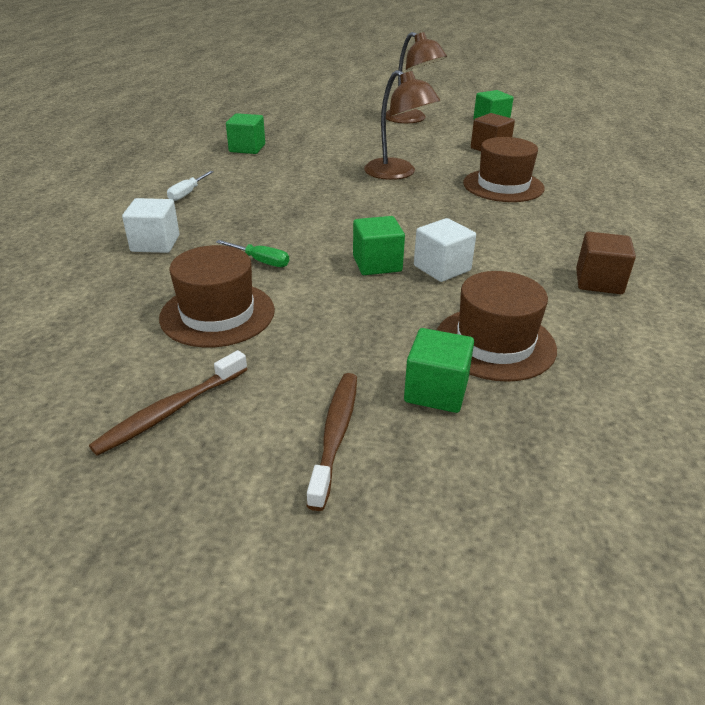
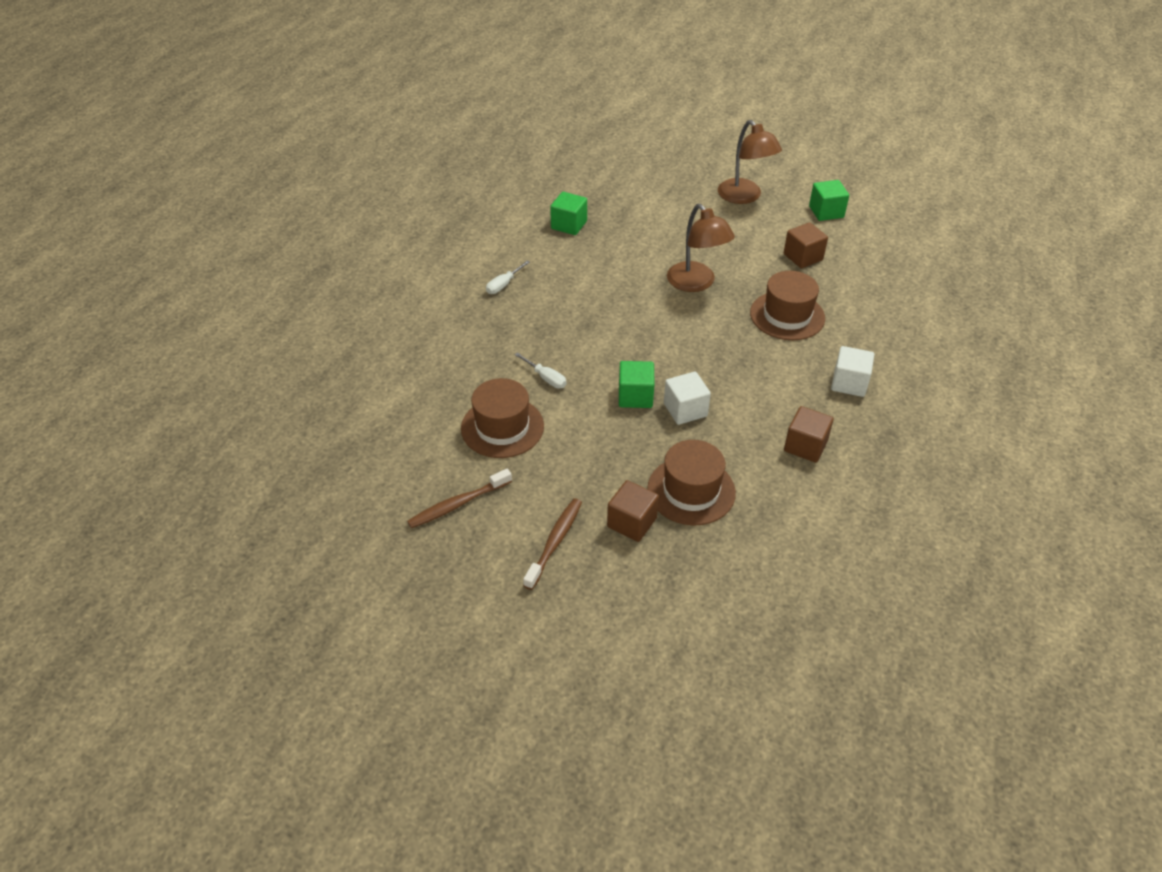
camera: 15 degrees right, 10 degrees up
(155, 243) = (469, 344): white cube -> white cube (849, 383)
(261, 261) = (546, 378): green screwdriver -> white screwdriver
(436, 391) = (632, 522): green cube -> brown cube

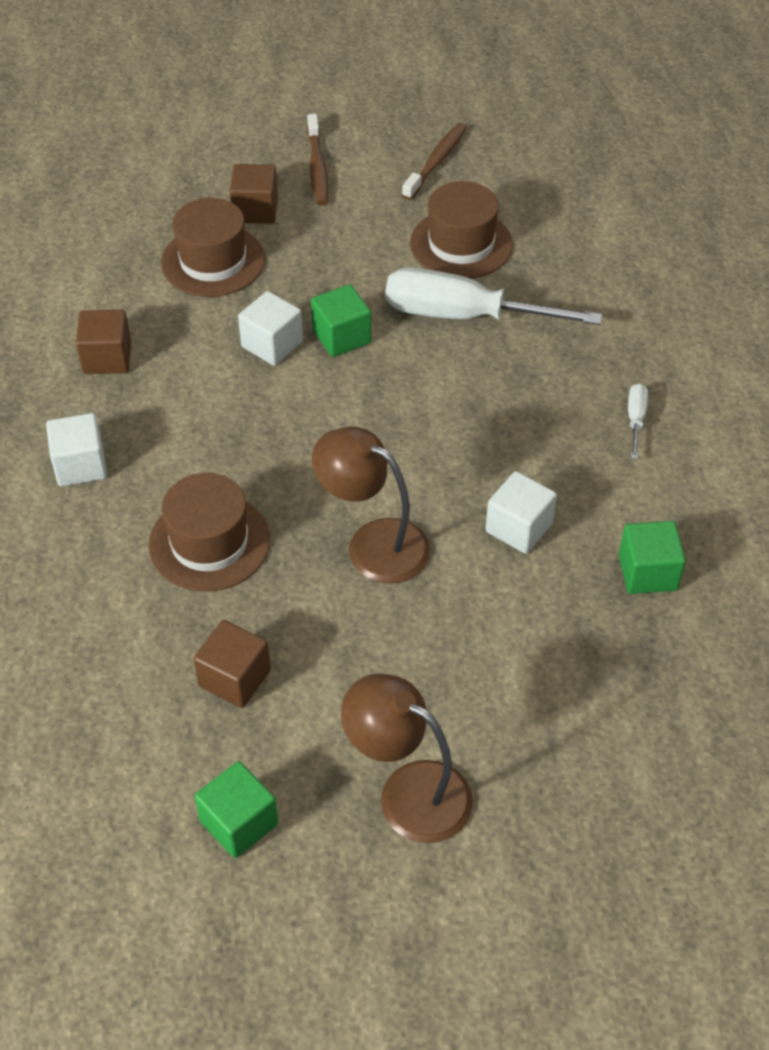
camera: 150 degrees right, 5 degrees up
(546, 378) = (462, 315): white screwdriver -> white screwdriver, size x2.37
(614, 263) = (519, 528): none -> white cube

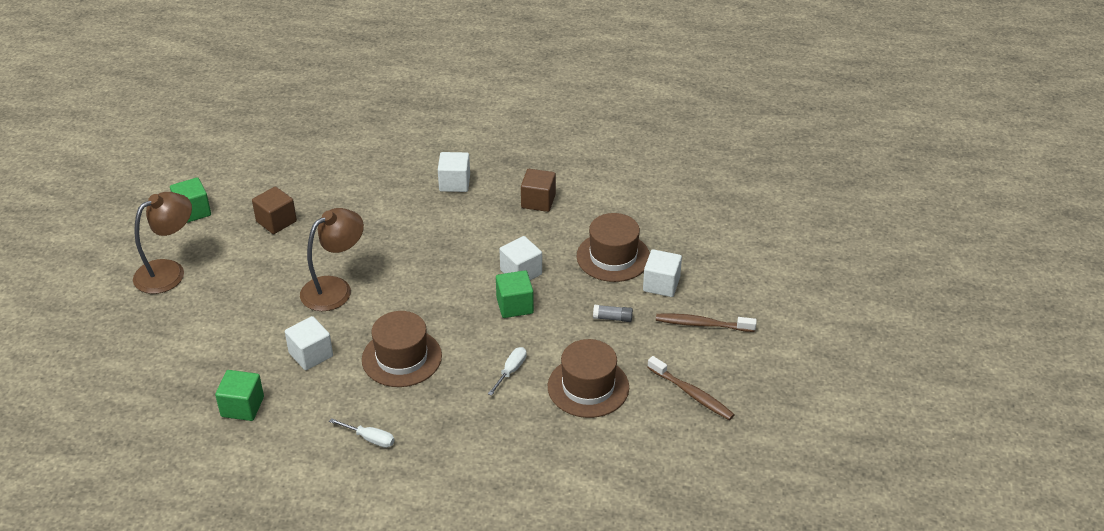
camera: 105 degrees right, 10 degrees down
(209, 542) = (372, 224): brown hat -> brown hat (401, 358)
(255, 210) = (661, 284): brown cube -> white cube
(333, 242) = (612, 318): none -> grey glue stick
(462, 315) = (511, 371): white screwdriver -> white screwdriver, size x0.42

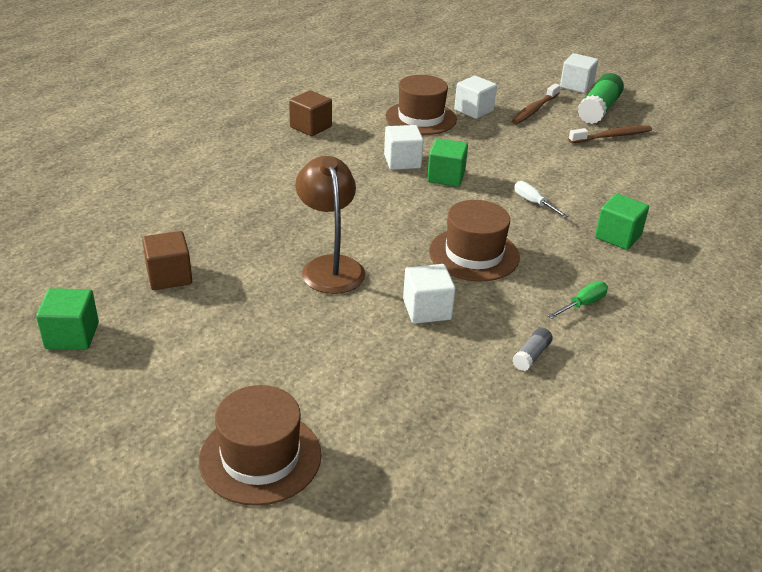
camera: 65 degrees left, 5 degrees down
(169, 271) = (174, 385): brown lamp -> none
(242, 407) = (481, 381): green cube -> green cube (618, 236)
(370, 439) = (583, 304): white screwdriver -> green screwdriver
(454, 183) = (234, 157): white cube -> white cube (576, 86)
(588, 387) = (577, 174): brown hat -> brown hat (260, 457)
(612, 318) = (499, 140): grey glue stick -> grey glue stick (531, 356)
(747, 370) = (598, 110): none -> green glue stick

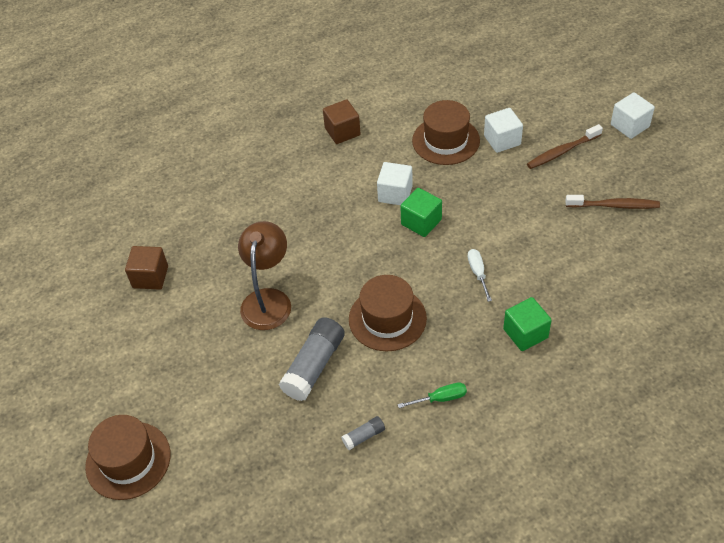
camera: 30 degrees right, 15 degrees up
(72, 336) = (64, 315): green cube -> none
(427, 309) = (314, 366): white cube -> grey glue stick
(598, 110) = (628, 165): green glue stick -> none

